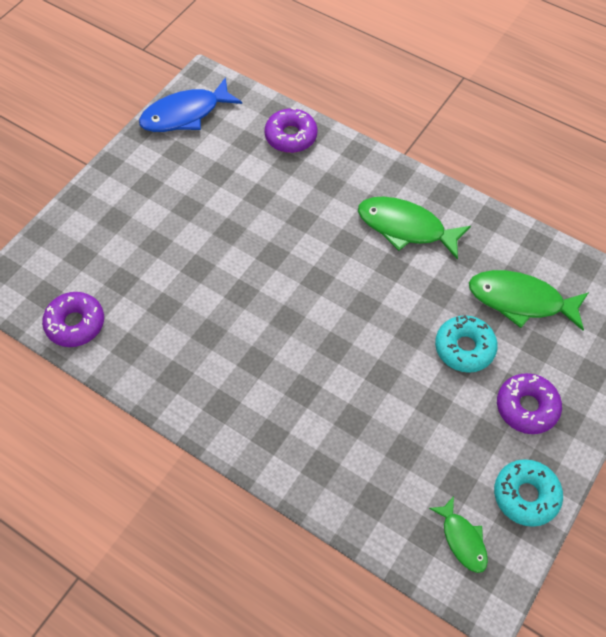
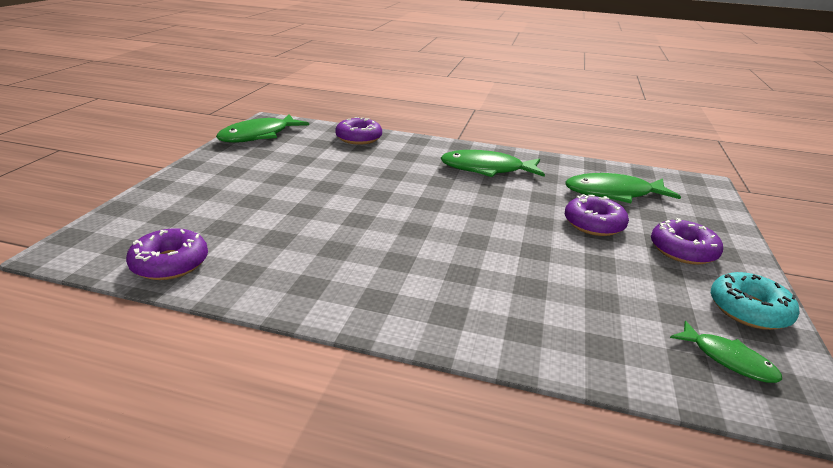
camera: 20 degrees left, 30 degrees down
(185, 114) = (258, 135): blue fish -> green fish
(464, 348) = (594, 224): turquoise donut -> purple donut

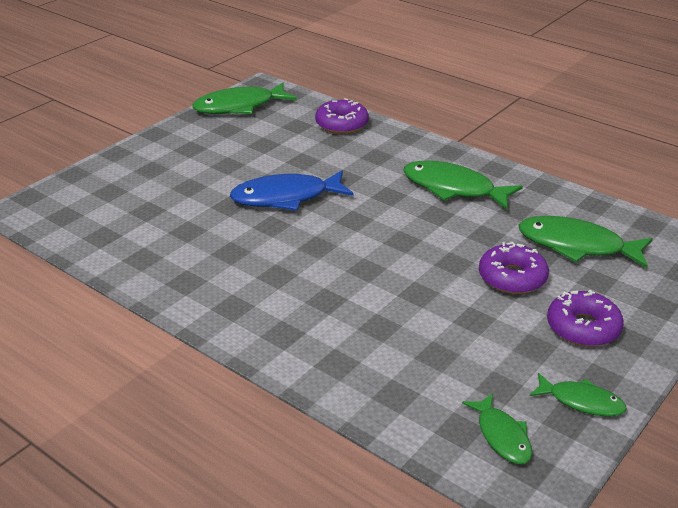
camera: 25 degrees right, 5 degrees up
(170, 263) = (90, 238): purple donut -> none
(354, 195) = (286, 197): none -> blue fish
(749, 310) = (581, 402): turquoise donut -> green fish

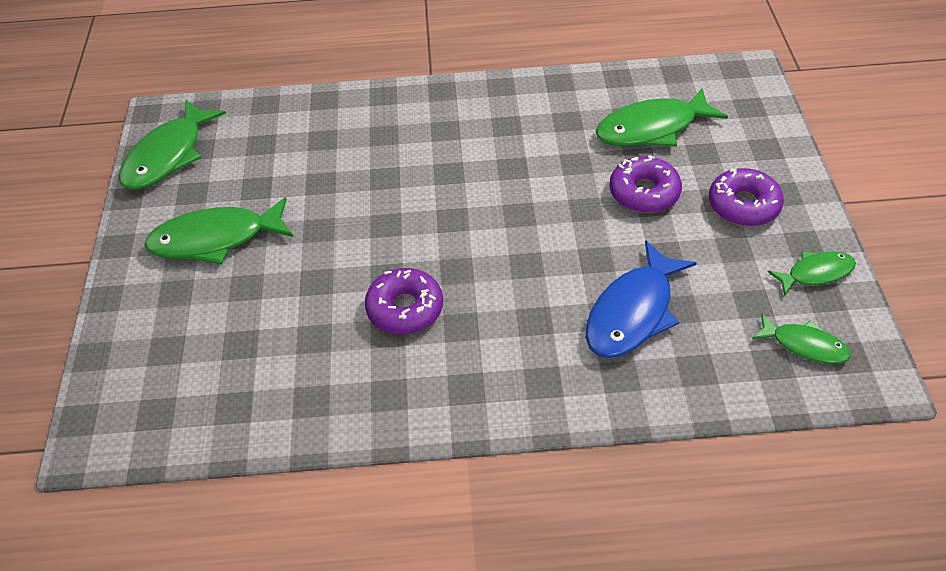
camera: 40 degrees left, 15 degrees up
(286, 197) = (359, 236): blue fish -> blue fish (632, 312)
(342, 124) = (304, 116): purple donut -> purple donut (405, 308)
(453, 188) = (493, 129): green fish -> green fish (215, 239)

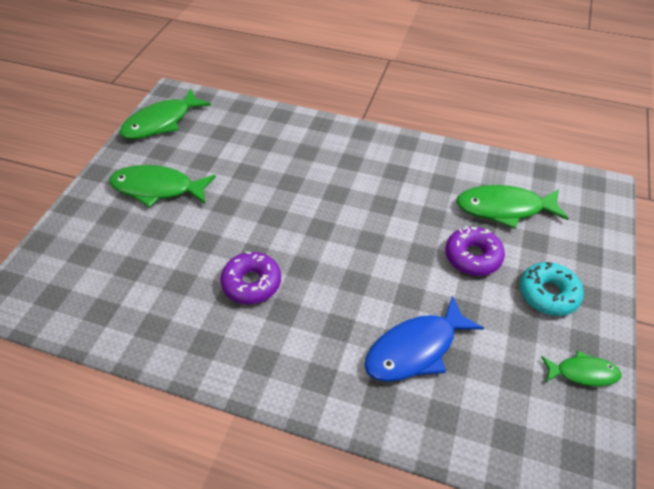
camera: 20 degrees right, 0 degrees up
(743, 205) = (548, 294): purple donut -> turquoise donut
(804, 345) = (543, 431): green fish -> none

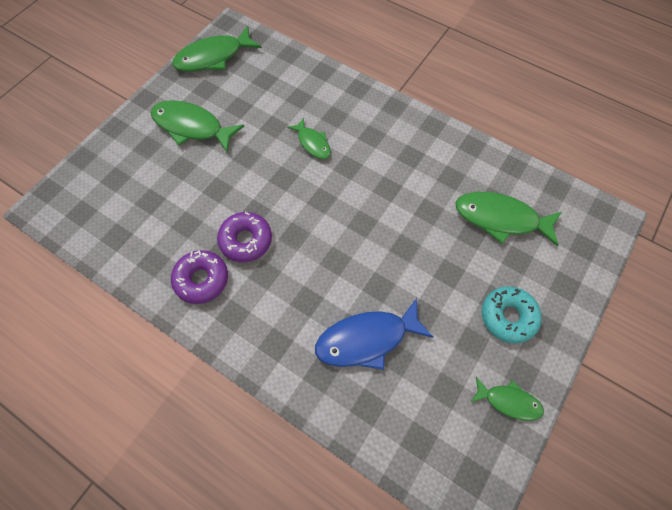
camera: 15 degrees right, 15 degrees up
(292, 179) = (312, 143): none -> green fish
(473, 256) = (451, 262): purple donut -> purple donut (201, 279)

